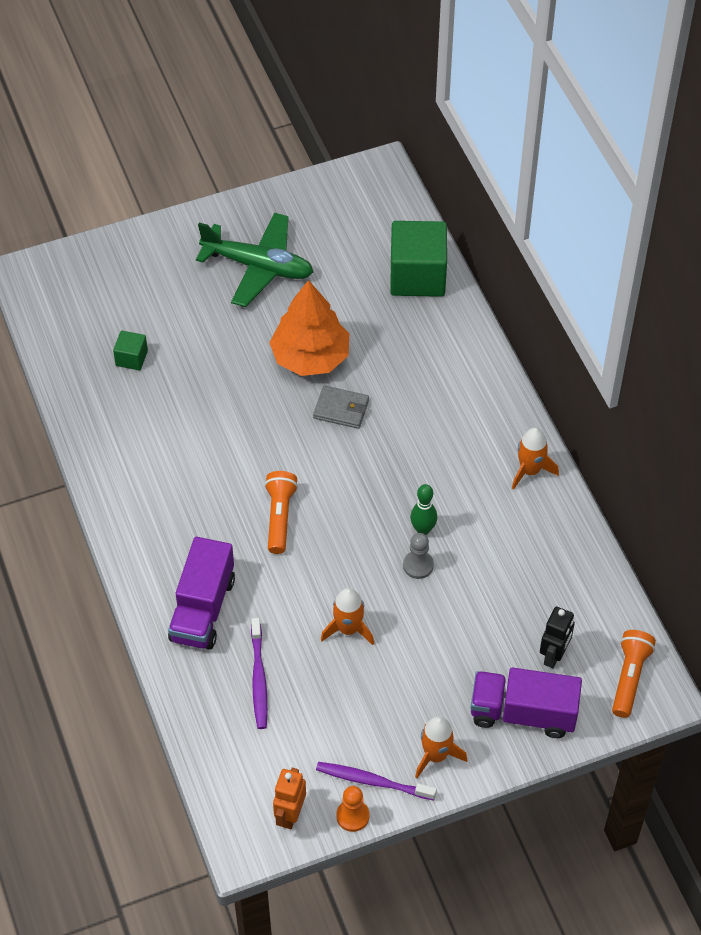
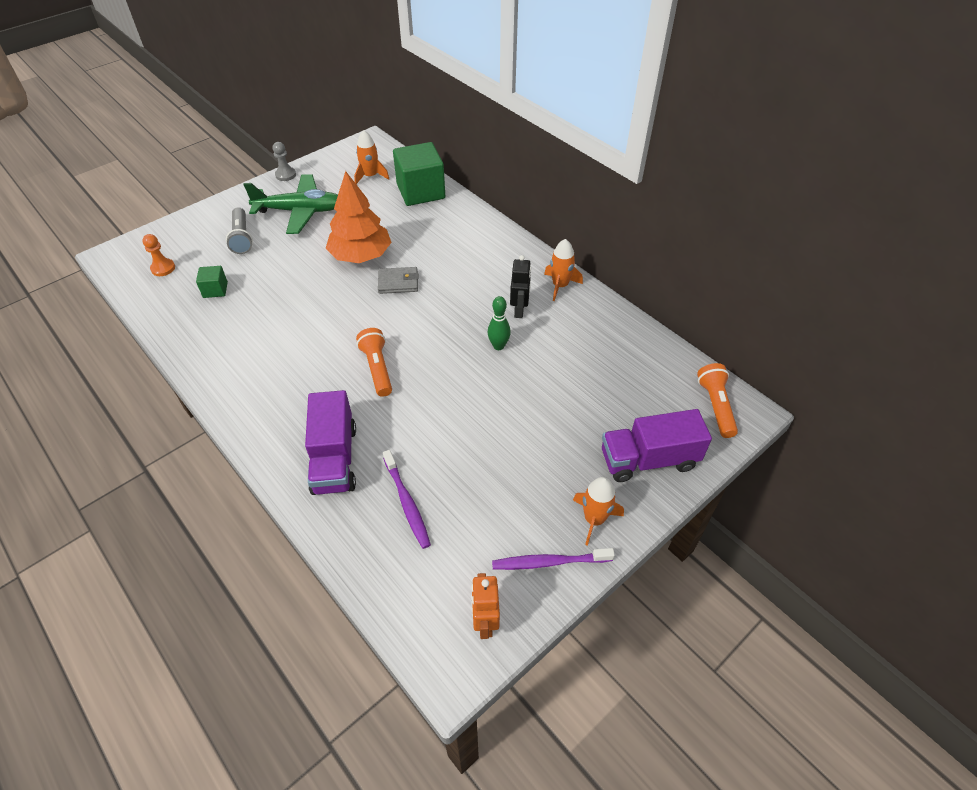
camera: 20 degrees left, 5 degrees down
(179, 289) = (242, 238): none -> grey flashlight
(348, 629) = (470, 437): orange rocket -> orange rocket (370, 176)
(352, 816) = (545, 602): orange pawn -> orange pawn (163, 268)
(418, 565) = (506, 372): grey pawn -> grey pawn (285, 175)
(554, 655) = (648, 407): black robot -> black robot (519, 310)

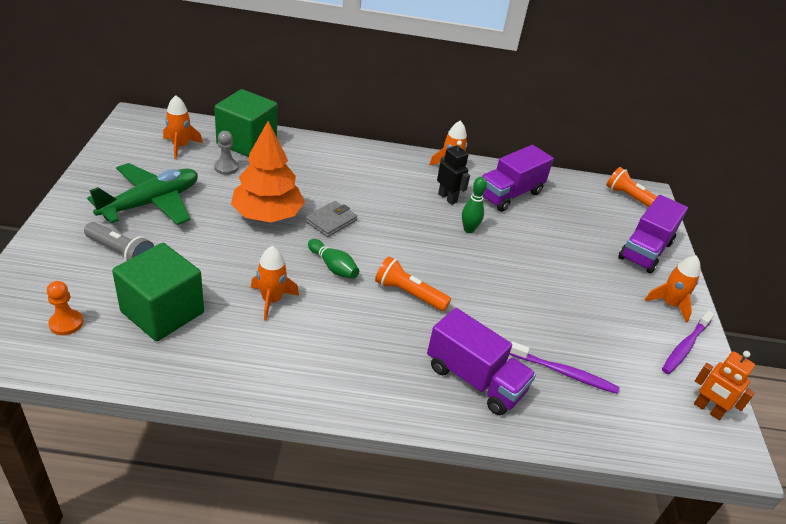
camera: 50 degrees left, 10 degrees down
(215, 290) = (162, 312): green cube -> green cube, size x2.11
(283, 318) = (271, 300): none -> orange rocket
(285, 175) = (85, 177): grey pawn -> grey pawn (226, 167)
(353, 318) = (333, 267): none -> green bowling pin
(583, 335) = (509, 194): none -> purple truck

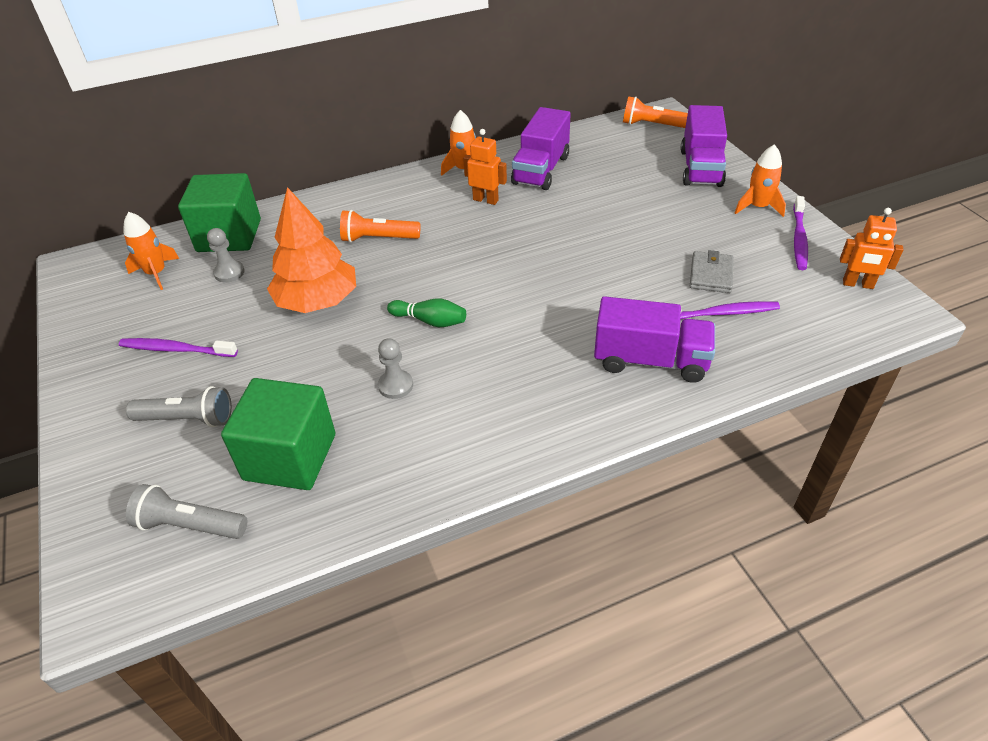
camera: 20 degrees left, 5 degrees up
(66, 323) = (190, 525): orange pawn -> grey flashlight
(151, 203) = (176, 349): green plane -> purple toothbrush
(271, 300) = (395, 385): orange rocket -> grey pawn
(331, 221) = (389, 276): grey wallet -> grey wallet (711, 275)
(409, 294) = (525, 311): orange flashlight -> orange flashlight (378, 238)
(447, 198) = (485, 200): black robot -> orange robot
(469, 229) = (531, 221): green bowling pin -> none

